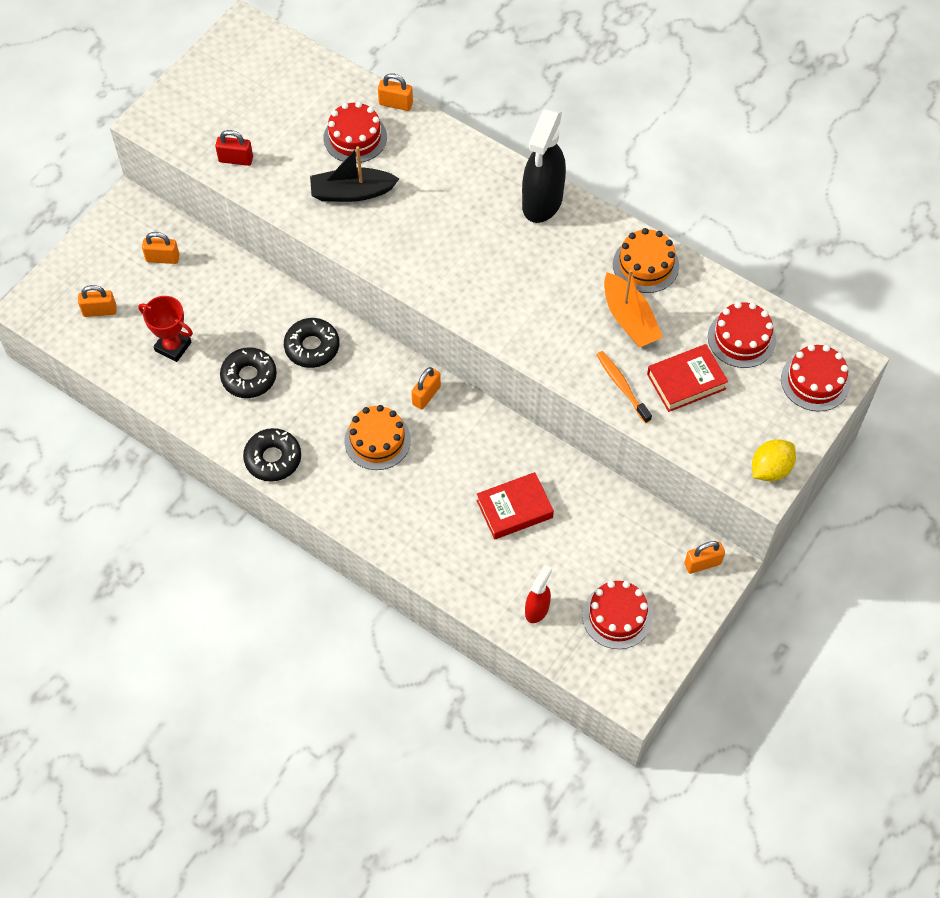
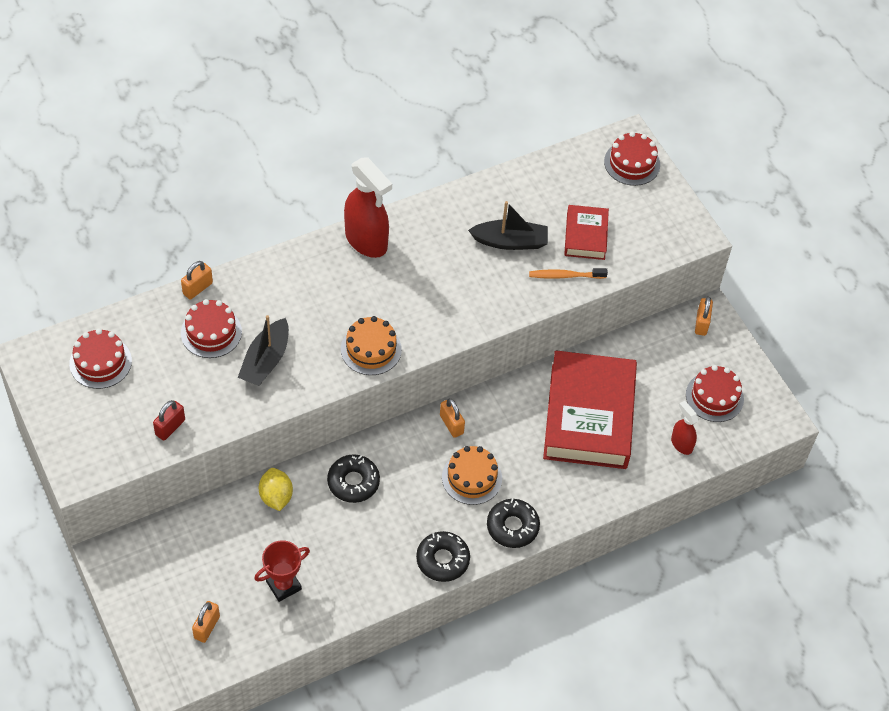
camera: 65 degrees left, 5 degrees down
(162, 258) = (185, 553): orange padlock -> none
(249, 377) = (352, 541): black donut -> black donut (512, 527)
(514, 509) = (588, 416): red book -> red book, size x2.01
(542, 202) = (366, 241): black spray bottle -> red spray bottle
(629, 319) = (510, 241): orange boat -> black boat
(645, 265) = (469, 207): orange cake -> orange cake (371, 349)
(741, 338) = (570, 185): red cake -> red cake (100, 362)
(770, 469) = (687, 226): yellow lemon -> yellow lemon (276, 497)

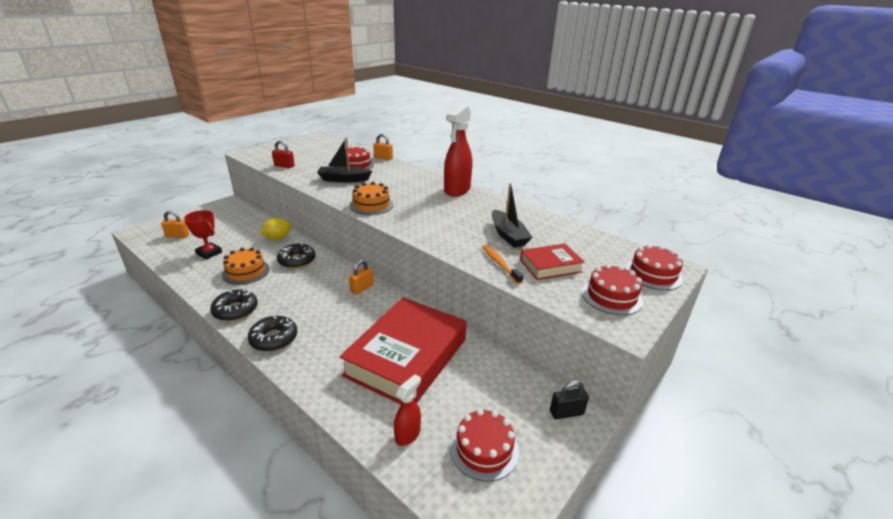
camera: 70 degrees right, 25 degrees down
(100, 362) = (321, 147): red cake -> red cake (611, 296)
(471, 478) = (317, 307): orange cake -> orange cake (246, 272)
(588, 416) = (406, 357): red book -> red book turned 45 degrees counterclockwise
(701, 323) = (566, 412): orange padlock -> black padlock

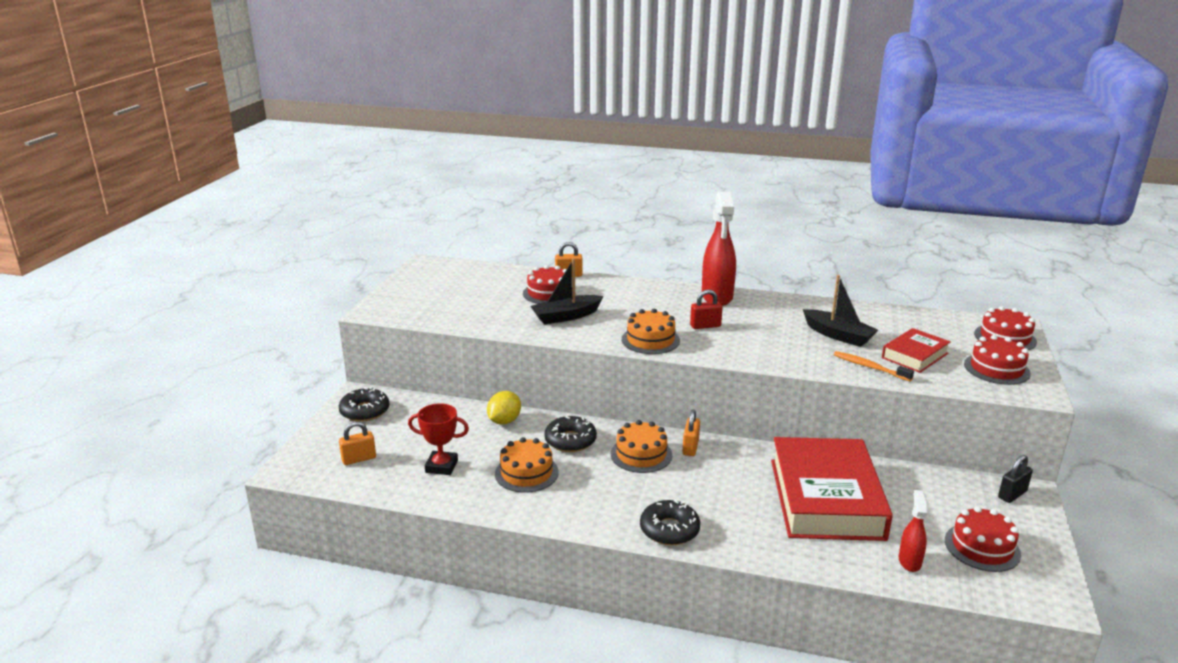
camera: 25 degrees left, 5 degrees down
(235, 310) = (581, 517): black donut -> black donut (365, 411)
(284, 166) = (458, 317): red padlock -> red padlock (705, 326)
(325, 282) = (641, 454): none -> orange cake

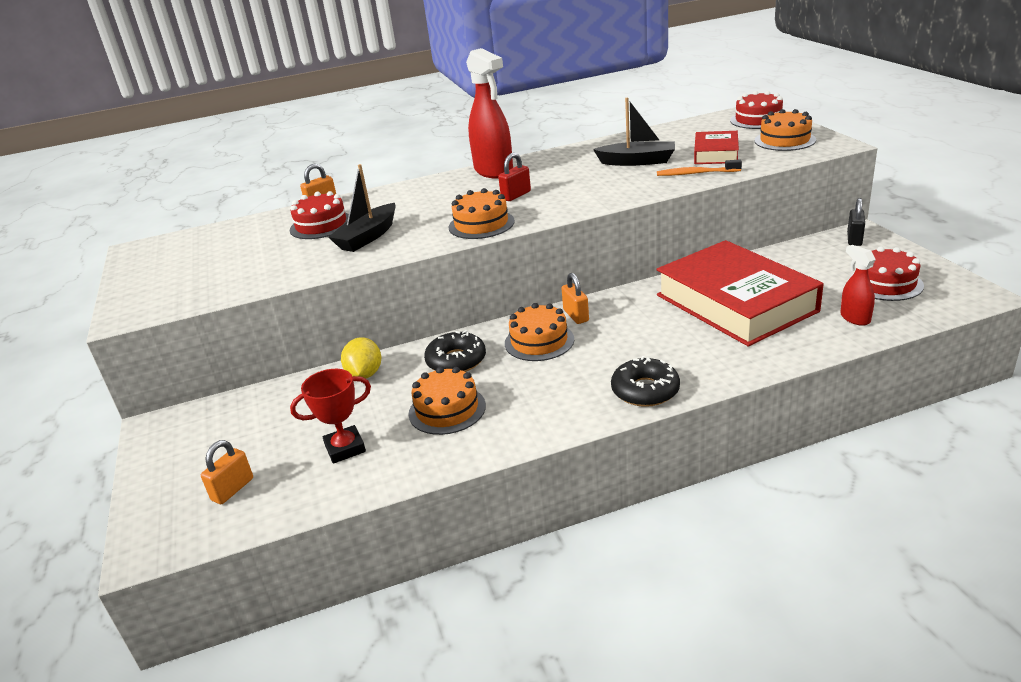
camera: 30 degrees left, 5 degrees up
(365, 411) = (183, 438): black donut -> none
(996, 369) = (785, 140): red cake -> orange cake

